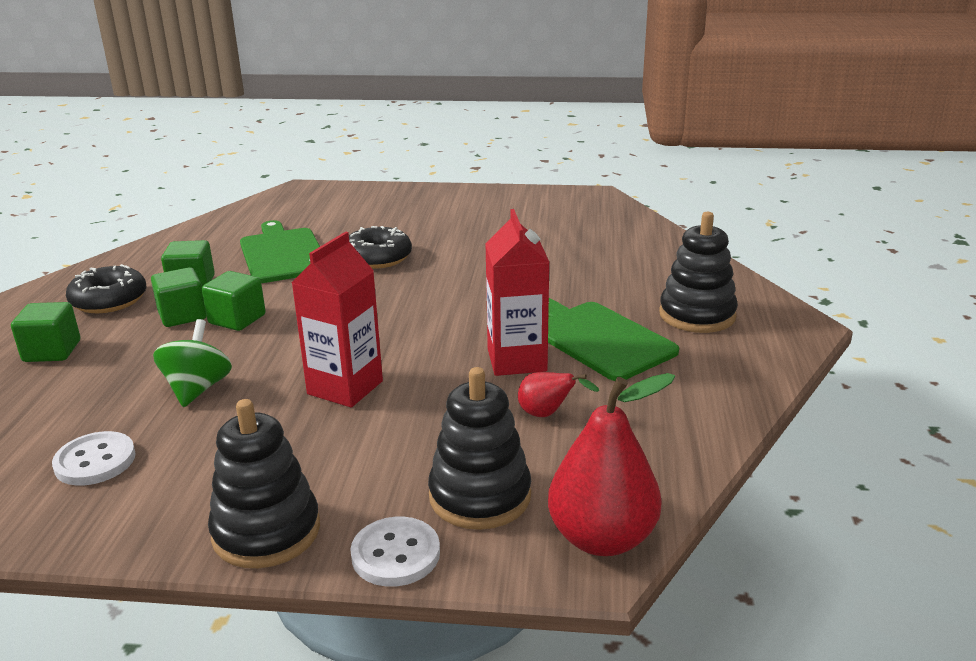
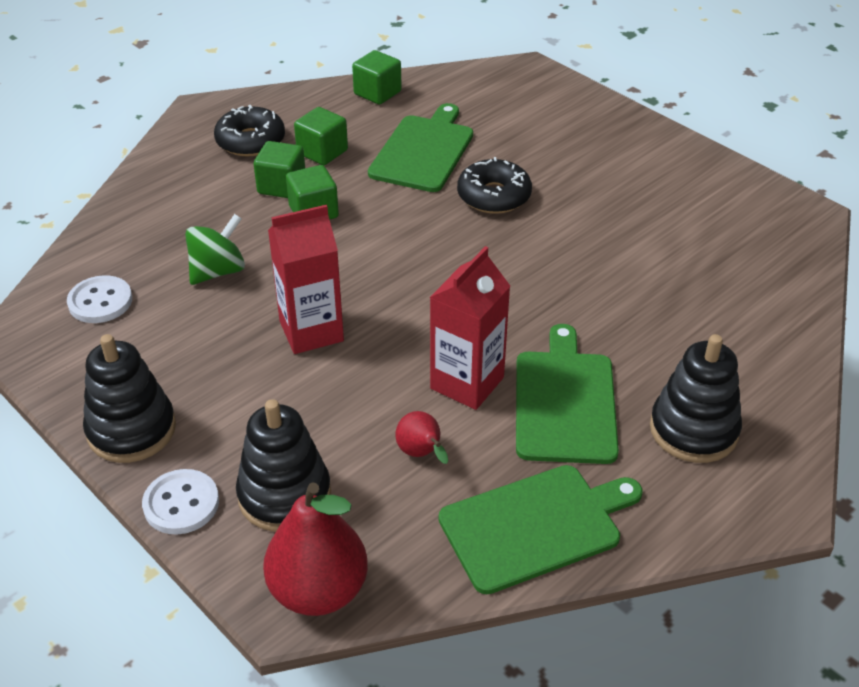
camera: 40 degrees right, 15 degrees up
(52, 351) = (168, 177): green cube -> green cube (377, 93)
(686, 411) = (535, 526): none -> green cutting board

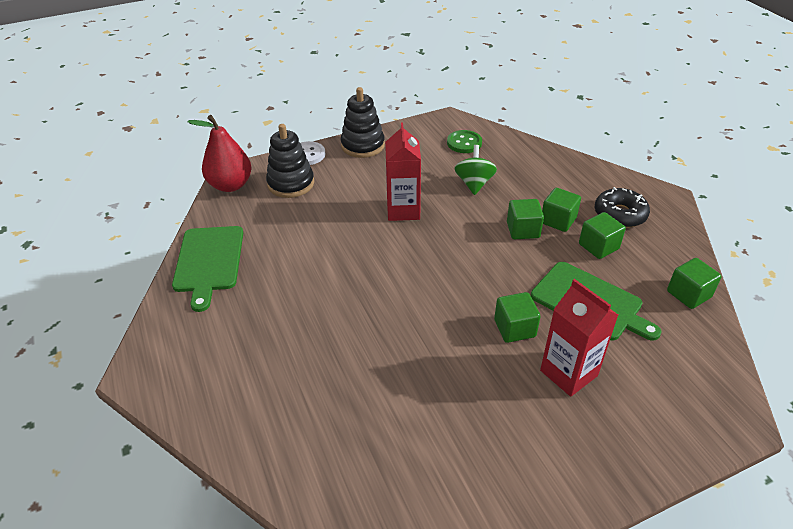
camera: 110 degrees right, 0 degrees up
(100, 301) = (464, 143): white button -> green button
(218, 271) = (474, 183): green spinning top -> green spinning top turned 150 degrees counterclockwise
(421, 454) = (285, 232): red pear -> none
(467, 383) = (325, 262): red carton -> red carton (568, 373)
(494, 196) = (514, 328): black donut -> green cube
(564, 402) = (283, 301): green cutting board -> none
(693, 430) = (220, 355): black stacking toy -> none

